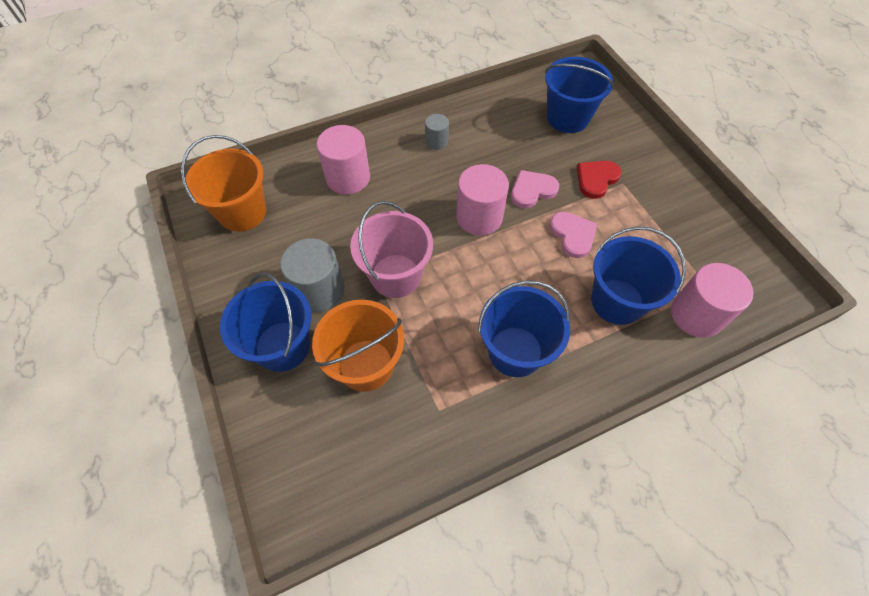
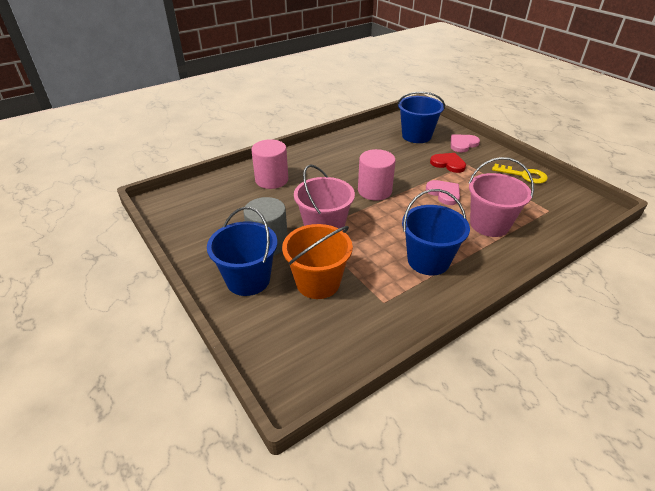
camera: 10 degrees left, 20 degrees down
(242, 212) = (195, 206): orange bucket -> none
(436, 141) = (330, 155): grey cylinder -> none
(532, 190) = (406, 173): pink heart -> pink heart (463, 144)
(596, 179) = (448, 164): red heart -> red heart turned 90 degrees clockwise
(617, 301) = (489, 224): blue bucket -> pink bucket
(696, 314) = (546, 225): pink cylinder -> none
(697, 216) = (523, 175): none -> yellow key

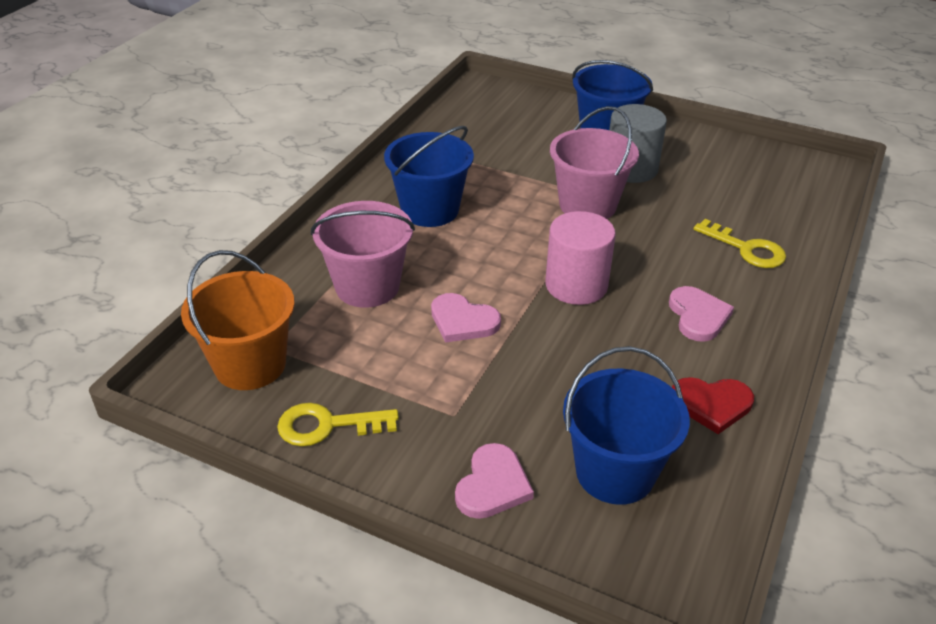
camera: 150 degrees right, 0 degrees up
(271, 180) = (746, 249): pink cylinder -> yellow key
(318, 282) = (534, 152): orange bucket -> orange bucket (250, 365)
(332, 163) = (698, 316): none -> pink heart
(448, 164) = (492, 400): red heart -> red heart (711, 404)

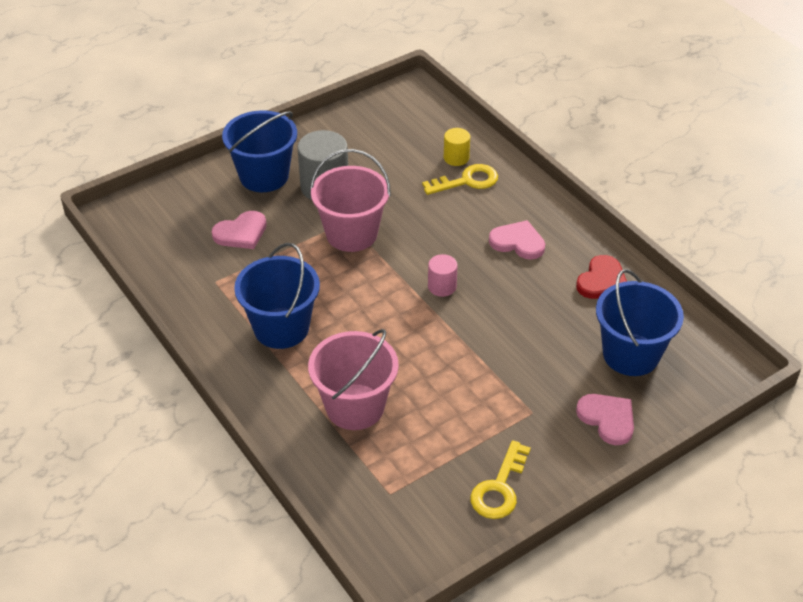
camera: 60 degrees left, 5 degrees up
(250, 365) = (401, 514): orange bucket -> none
(463, 321) = (437, 366): pink heart -> pink heart (241, 233)
(576, 285) = (442, 286): pink cylinder -> pink cylinder, size x0.55
(771, 230) = (456, 158): none -> yellow cylinder

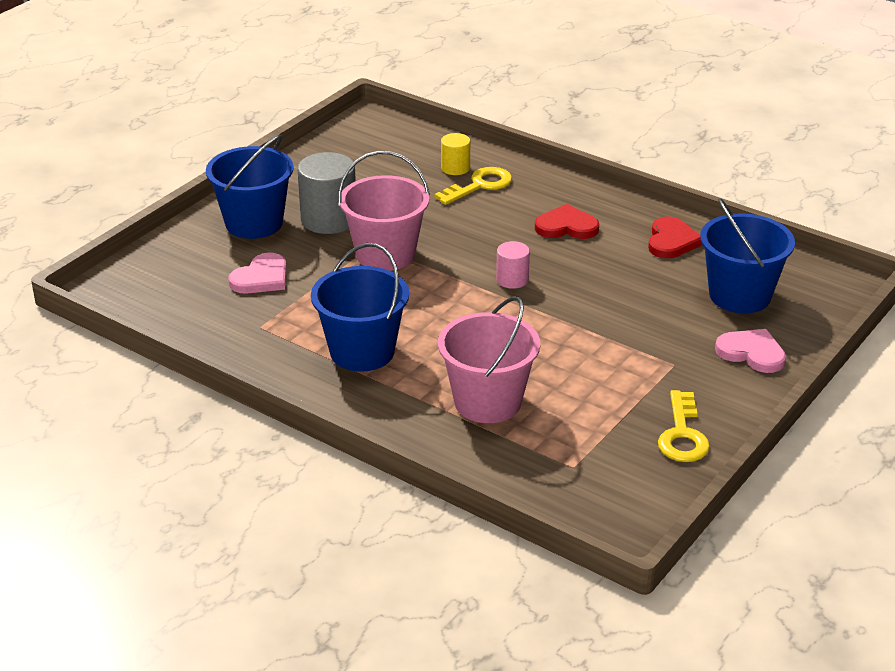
camera: 20 degrees left, 10 degrees down
(518, 242) = (566, 226): pink heart -> red heart

